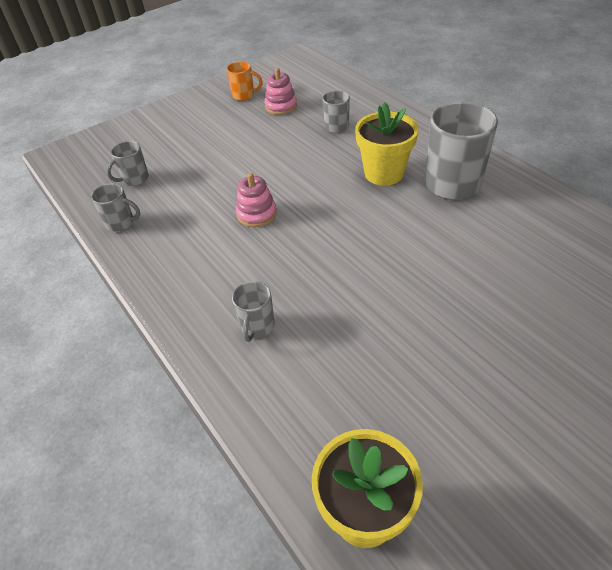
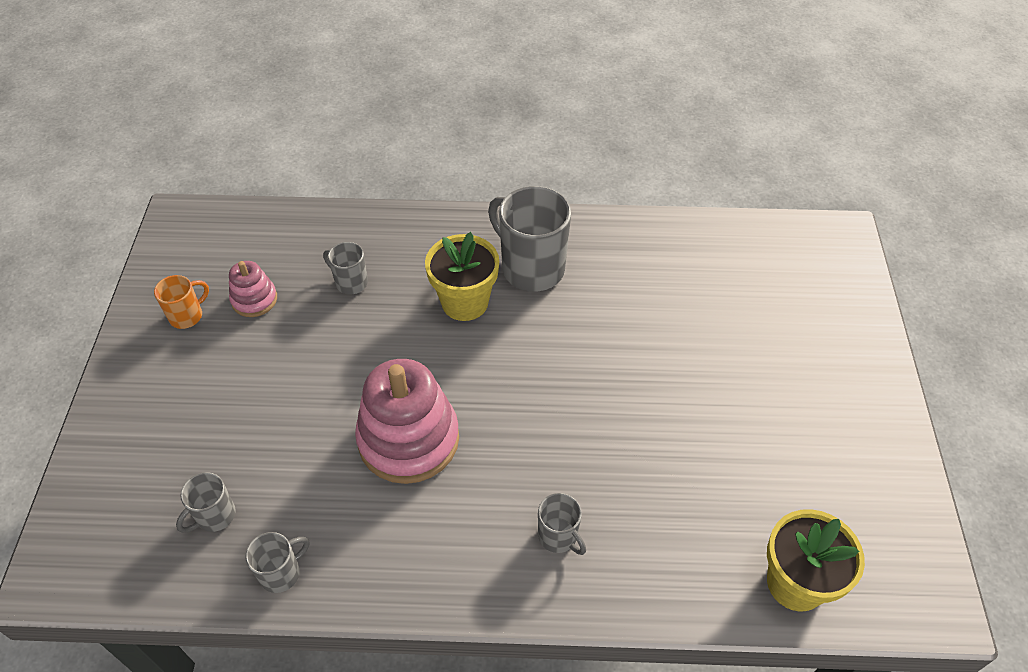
camera: 55 degrees left, 5 degrees up
(134, 179) = (215, 516): grey mug -> grey mug turned 45 degrees clockwise
(256, 214) = (408, 439): pink stacking toy -> pink stacking toy, size x1.98

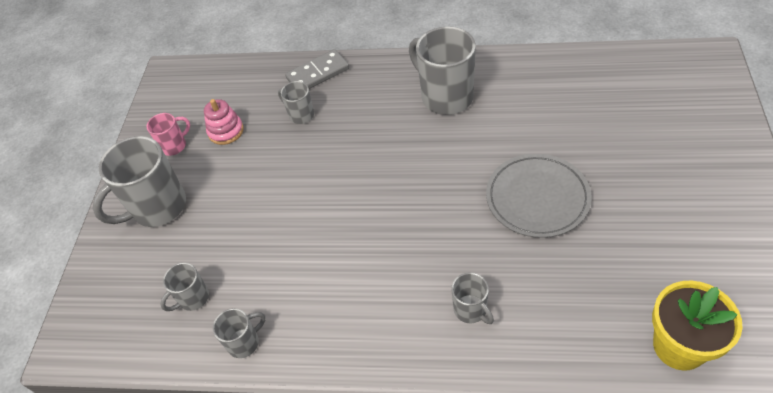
camera: 10 degrees right, 0 degrees up
(166, 397) = (157, 207): none -> grey mug
(187, 316) = (174, 146): orange mug -> pink mug
(372, 229) = (317, 73): none -> grey domino
(408, 439) = (346, 235): pink stacking toy -> none
(465, 302) = (392, 126): yellow flower pot -> none
(638, 400) = (537, 198): none -> grey plate

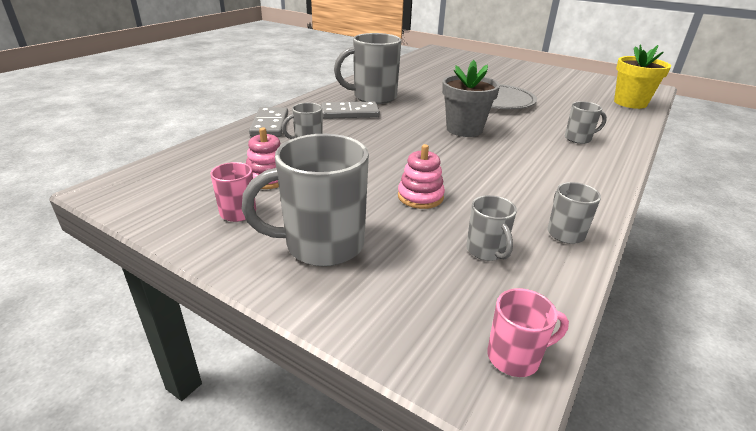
camera: 70 degrees left, 20 degrees down
(91, 347) = (515, 357): none -> pink mug
(157, 207) = (322, 245): grey mug -> grey mug turned 90 degrees clockwise
(250, 229) = (420, 197): none -> pink stacking toy
(386, 103) = (350, 113): none -> grey domino
(415, 202) = (464, 129): none -> grey flower pot

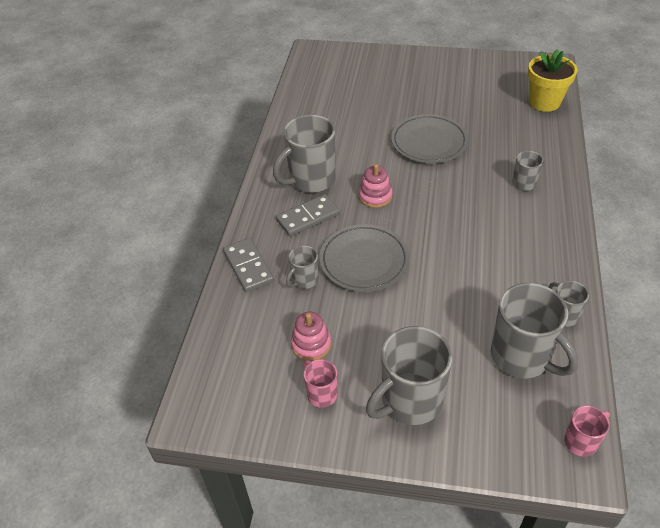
camera: 20 degrees left, 15 degrees up
(374, 145) = (364, 261): none -> grey plate
(420, 197) = (444, 316): pink stacking toy -> pink stacking toy (375, 196)
(464, 129) = (426, 205): grey flower pot -> none
(486, 251) = (522, 357): grey mug -> grey mug, size x1.97

